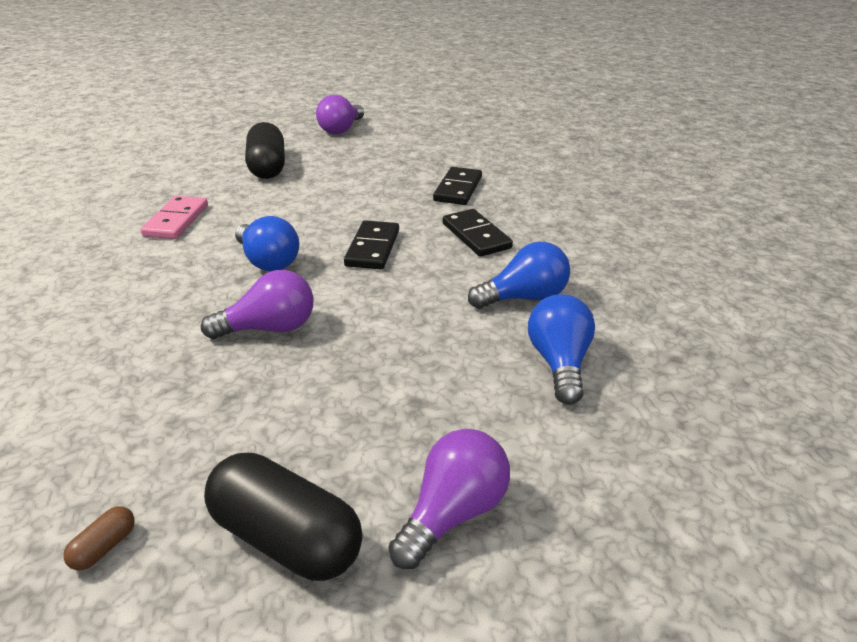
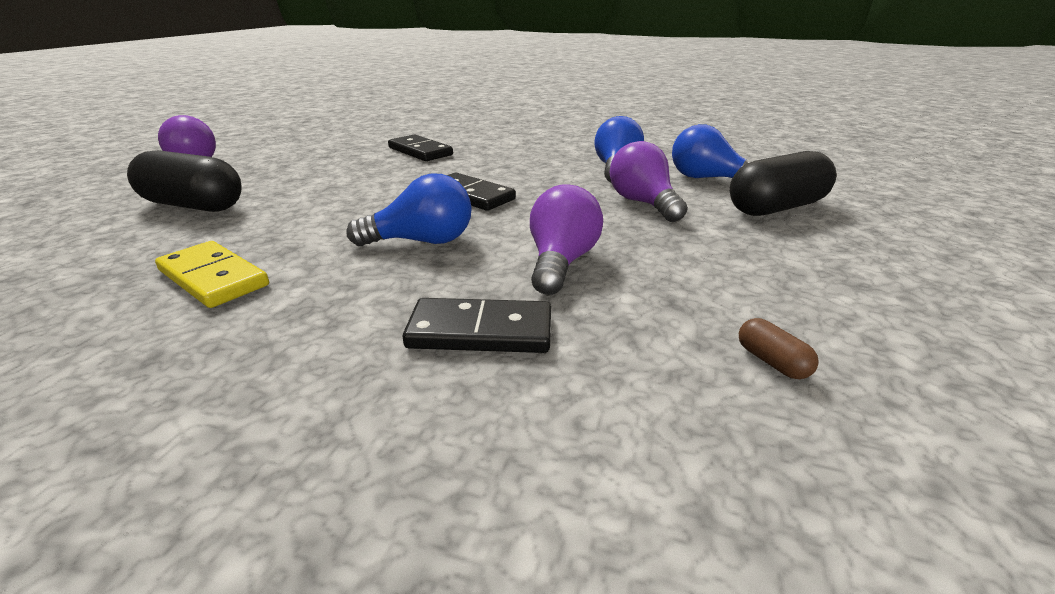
camera: 60 degrees left, 5 degrees down
(104, 547) = (927, 422): brown capsule -> brown capsule (772, 362)
(176, 220) = (214, 278): pink domino -> yellow domino
(286, 538) = (902, 309): black capsule -> black capsule (776, 208)
(453, 512) = (869, 241): purple light bulb -> purple light bulb (643, 203)
(476, 236) = (507, 162): black domino -> black domino (480, 331)

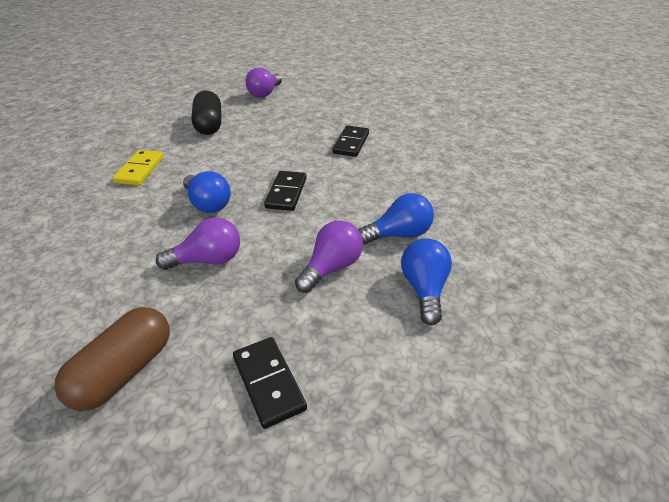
camera: 60 degrees right, 10 degrees up
(480, 331) = (121, 259): black domino -> black domino (269, 383)
(772, 362) = (124, 371): brown capsule -> brown capsule, size x2.45
(776, 208) = (382, 345): black capsule -> none

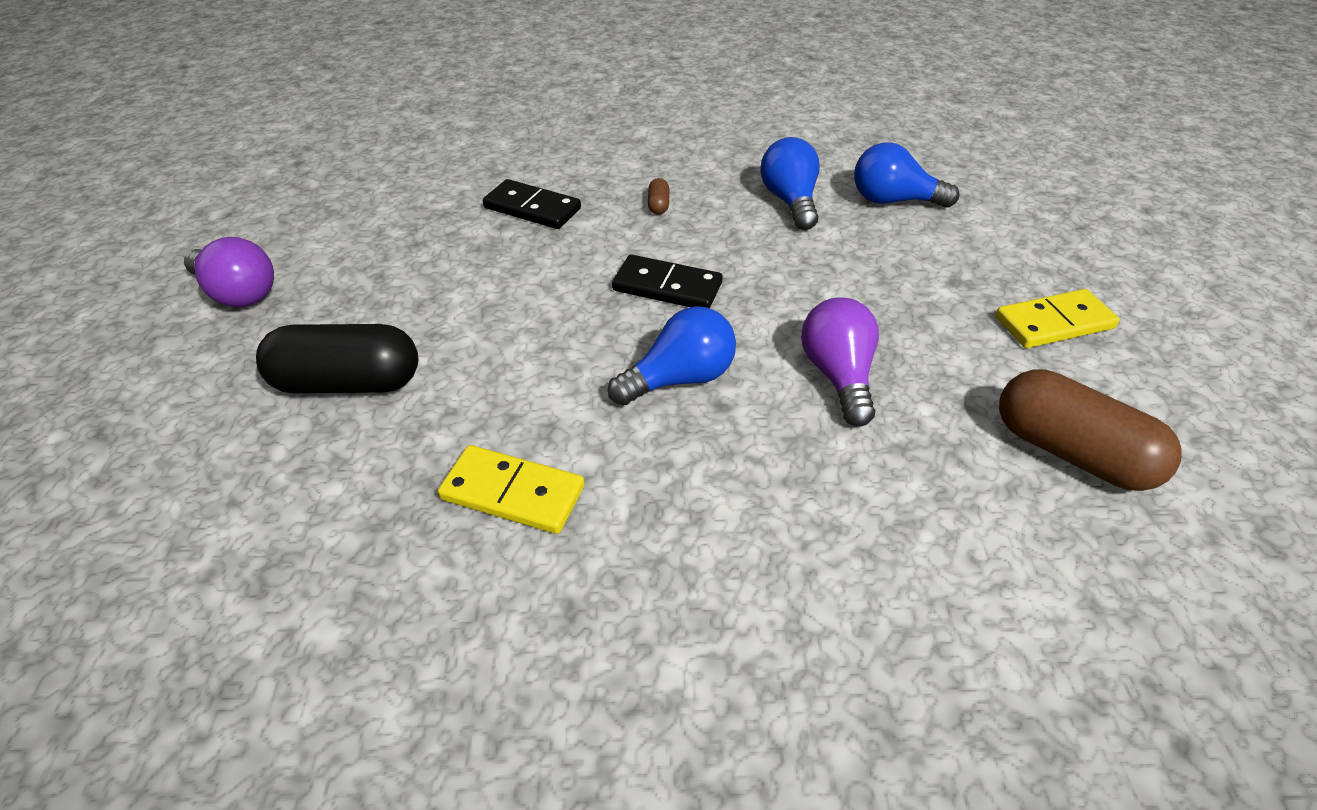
camera: 80 degrees left, 5 degrees up
(269, 383) = (1053, 323): black domino -> yellow domino
(331, 267) = (855, 260): purple light bulb -> none
(371, 182) = (658, 205): none -> brown capsule

